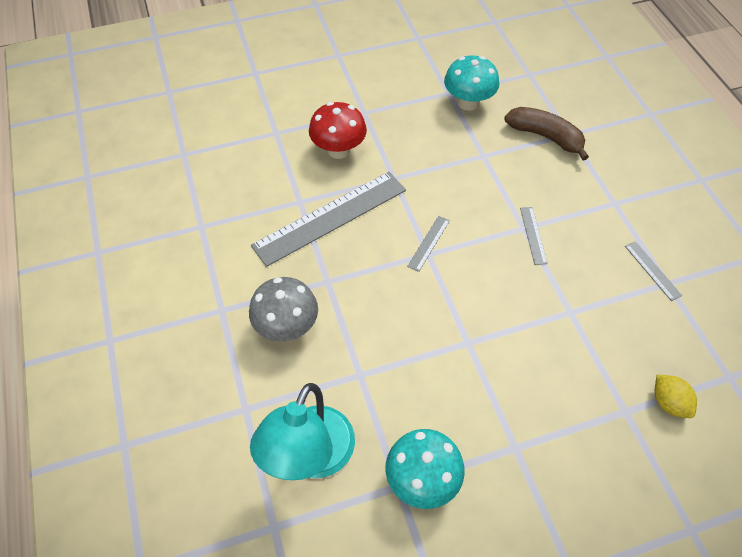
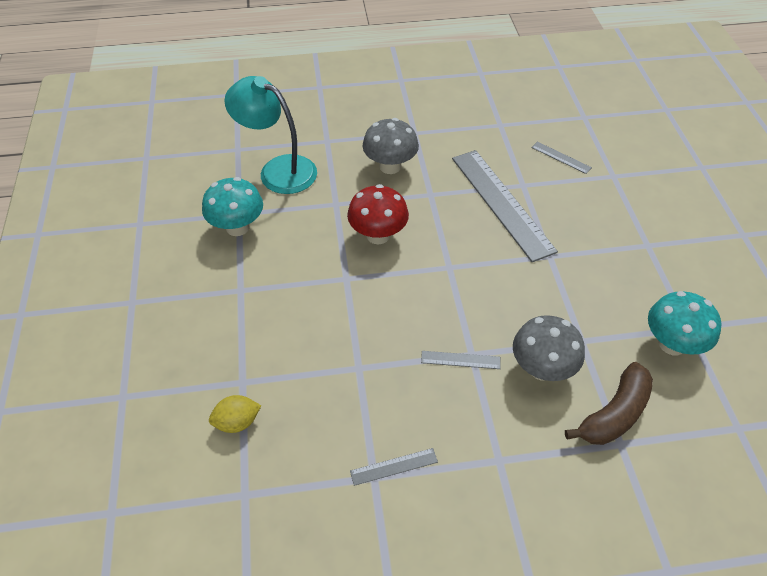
camera: 100 degrees right, 5 degrees down
(338, 150) = (589, 218): red mushroom -> red mushroom (378, 235)
(428, 243) = (462, 269): grey ruler -> grey ruler (561, 157)
(521, 180) = (542, 368): none -> grey mushroom

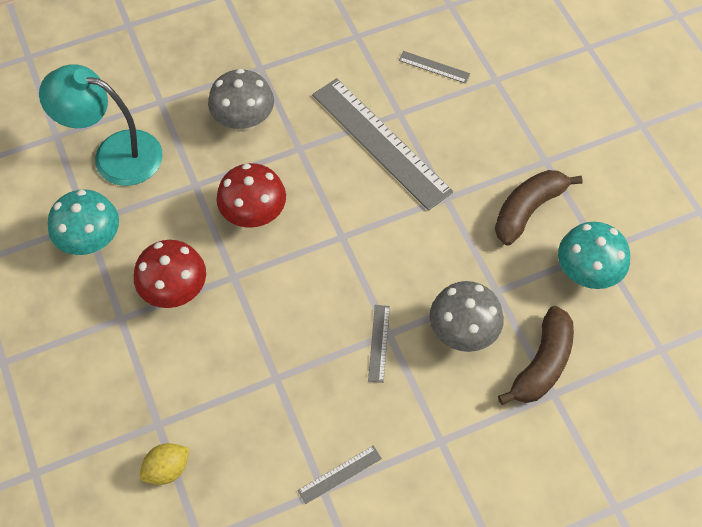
camera: 15 degrees left, 10 degrees up
(293, 279) = (175, 291): none -> red mushroom
(460, 360) = (378, 343): grey ruler -> grey ruler turned 75 degrees counterclockwise
(624, 280) = (528, 210): none -> brown banana

